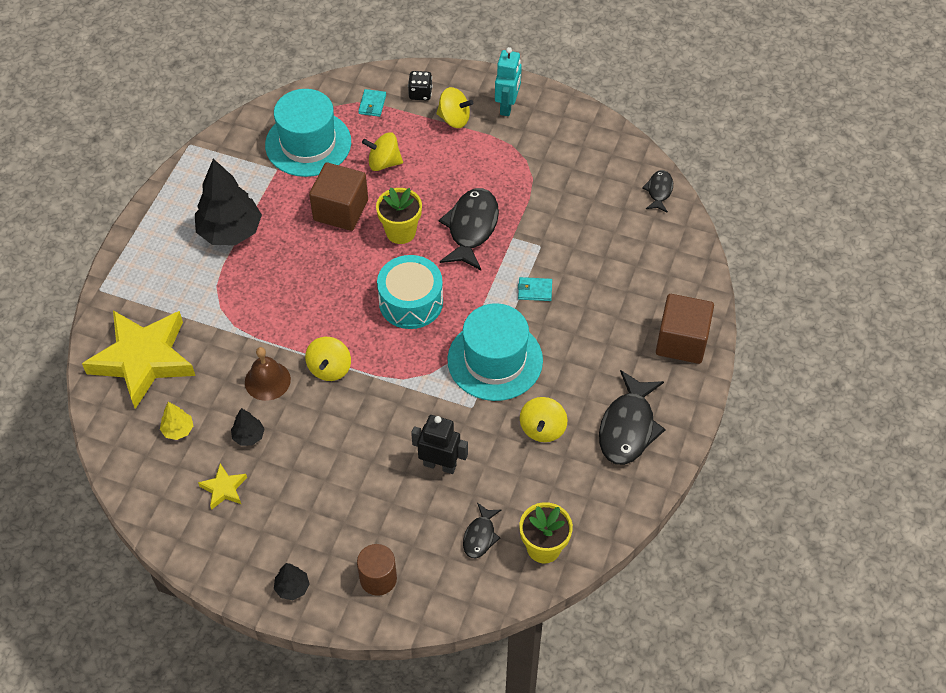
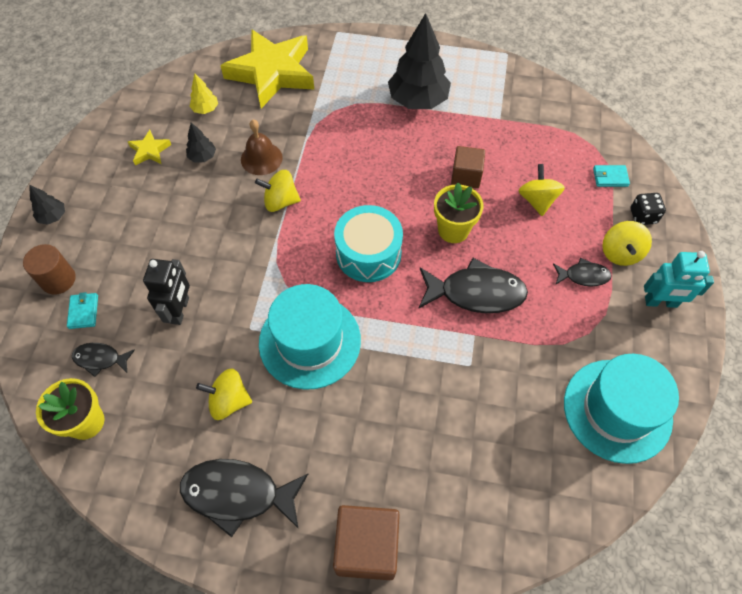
camera: 80 degrees right, 5 degrees up
(308, 143) = (539, 136): turquoise hat -> turquoise hat (617, 410)
(340, 210) = (466, 176): brown cube -> brown cube, size x0.64
(535, 290) = (407, 368): turquoise wallet -> turquoise wallet (83, 312)
(659, 191) = (593, 494): black fish -> black fish (583, 276)

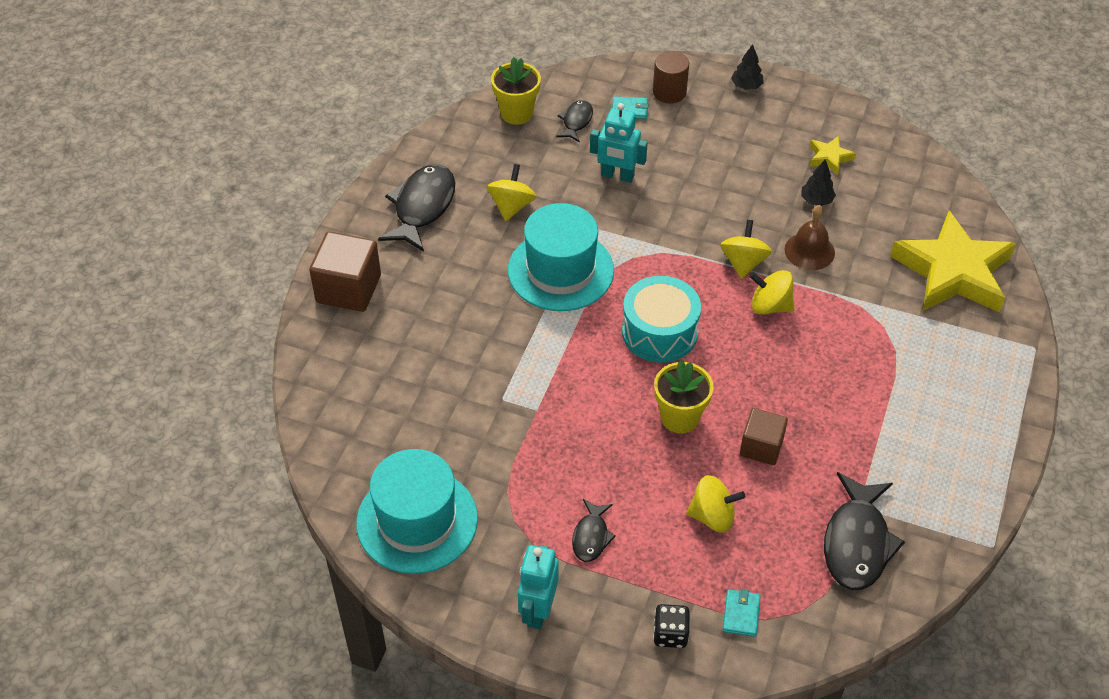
camera: 100 degrees right, 10 degrees down
(180, 310) = (617, 176): black robot -> turquoise robot
(205, 109) = (891, 206): yellow tree -> none
(418, 100) = (898, 418): black tree -> none
(476, 293) = (589, 422): black fish -> black fish (857, 542)
(620, 253) = (617, 588): yellow spinning top -> yellow spinning top (770, 306)

